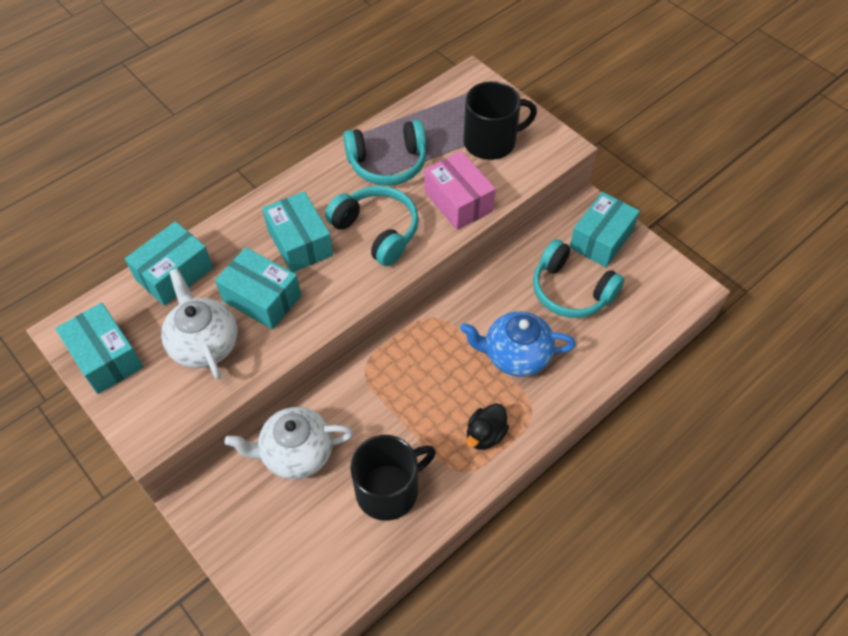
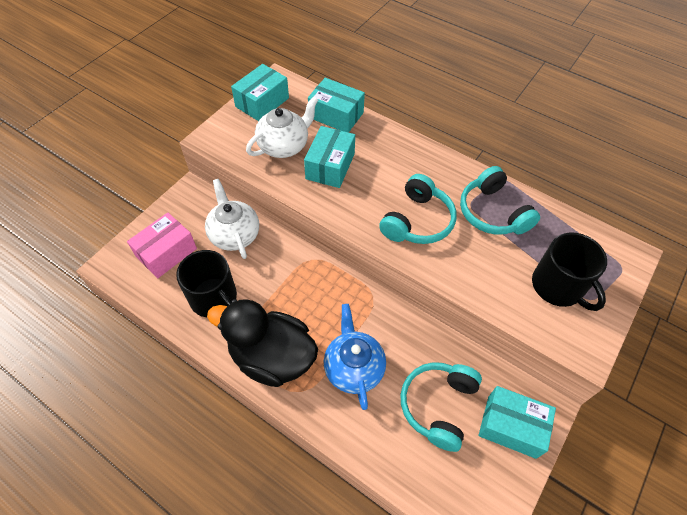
camera: 75 degrees right, 0 degrees up
(300, 243) = (387, 175): turquoise box -> none
(458, 201) = (474, 273): pink box -> pink box (166, 253)
(485, 435) = (272, 357): black duck -> black duck, size x2.20

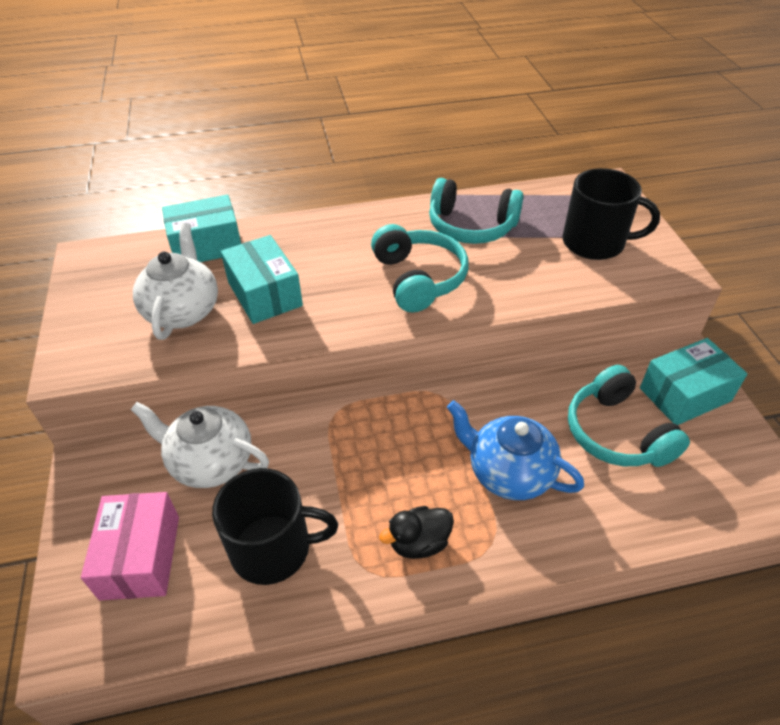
camera: 45 degrees left, 10 degrees down
(262, 102) = (95, 288): turquoise box -> none
(272, 357) = (419, 543): black duck -> black duck, size x0.45

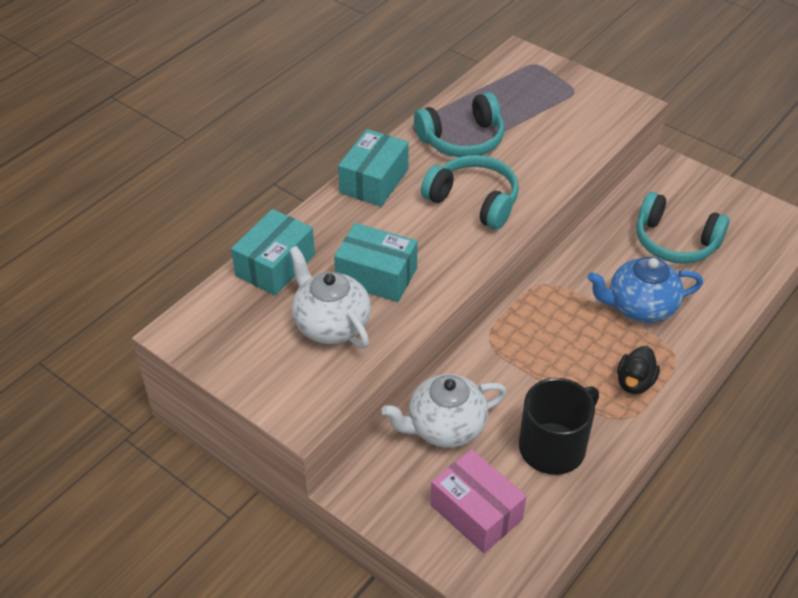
camera: 40 degrees left, 0 degrees up
(595, 243) = (560, 109): black mug -> none
(685, 394) = (688, 192): turquoise box -> turquoise box (374, 181)

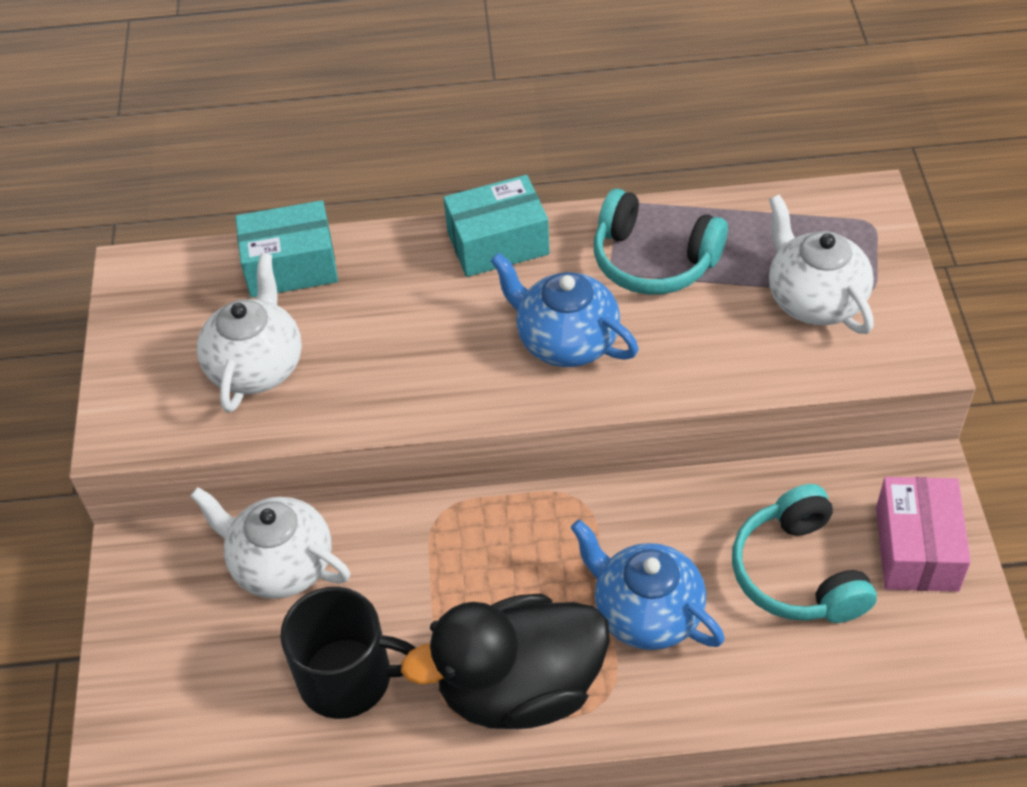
camera: 50 degrees right, 5 degrees up
(376, 275) = (361, 348): turquoise box -> none
(473, 201) = (565, 341): turquoise headphones -> blue teapot
(476, 512) = (196, 672): pink box -> pink box (916, 548)
(557, 110) = (814, 299): none -> white teapot
(634, 382) = (520, 688): black duck -> black duck, size x2.20

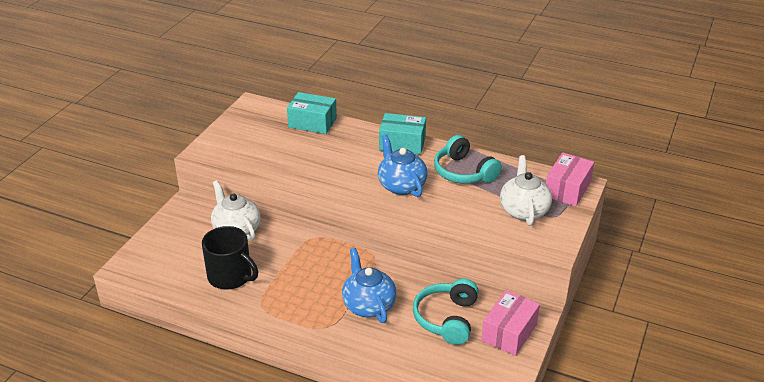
camera: 25 degrees right, 15 degrees down
(257, 366) = (271, 149): white teapot -> none
(520, 688) = (294, 308): black duck -> none
(852, 220) = (567, 189): none -> pink box

